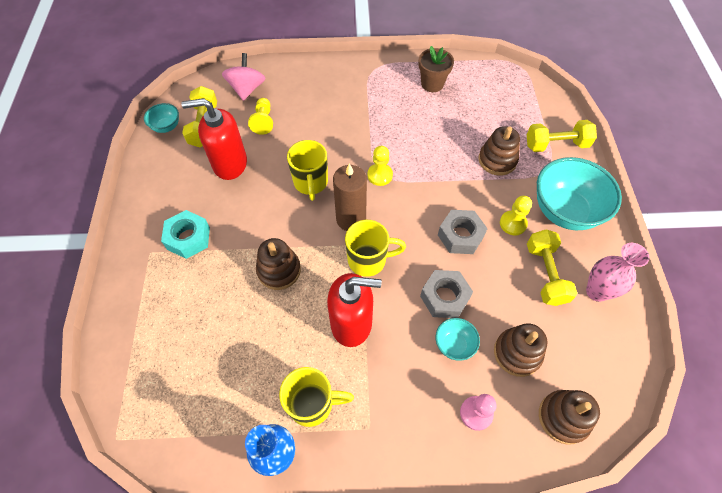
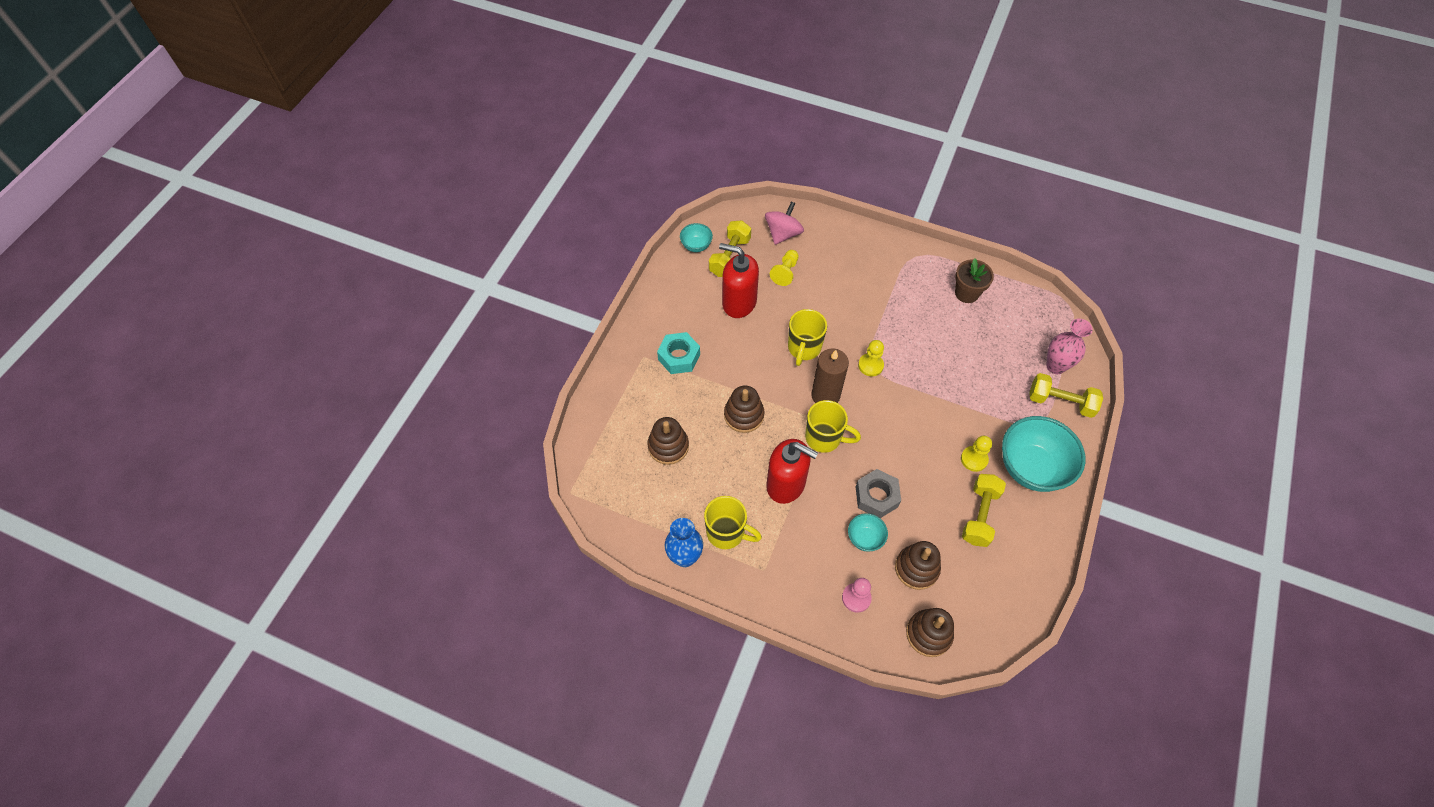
camera: 25 degrees right, 0 degrees up
(460, 236) = (918, 450): grey nut -> none
(497, 160) = (991, 394): brown stacking toy -> brown stacking toy (668, 446)
(596, 291) = (1019, 550): pink vase -> pink vase (1055, 366)

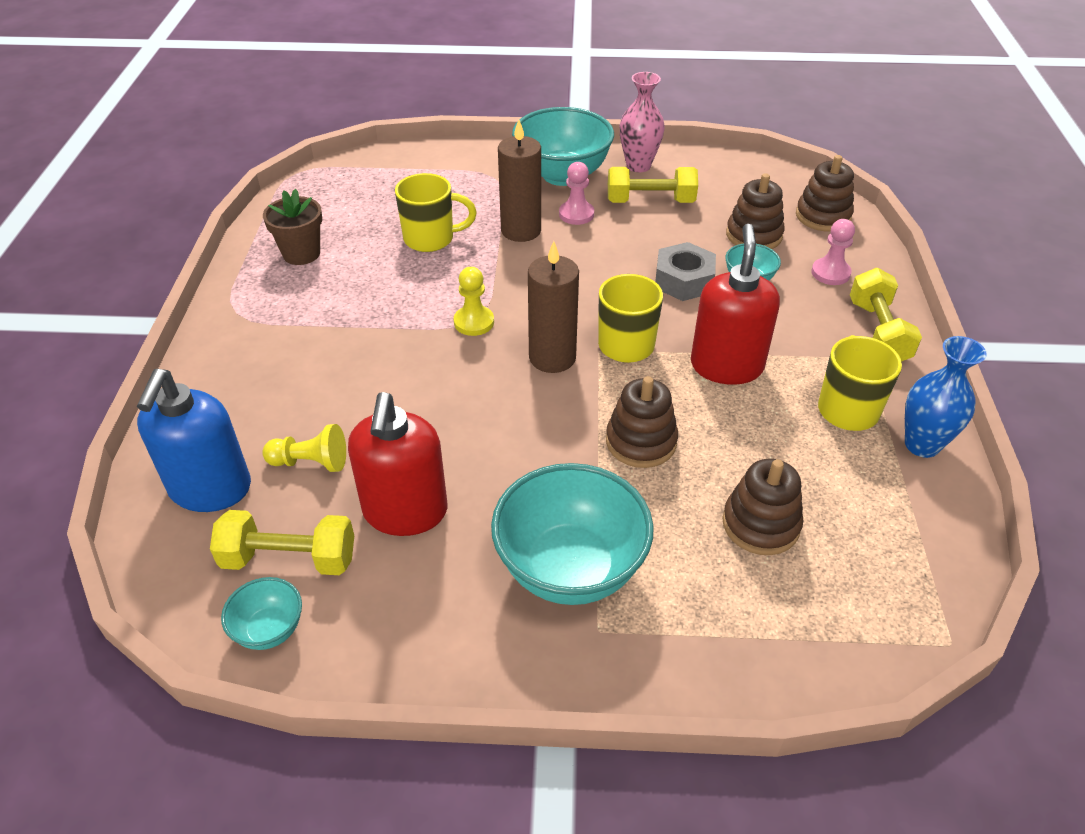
camera: 110 degrees left, 15 degrees down
(679, 357) = (570, 568): turquoise nut -> turquoise bowl
(783, 234) = (210, 489): pink spinning top -> blue soap dispenser
(804, 348) = (473, 400): yellow mug -> yellow mug (431, 239)
(962, 418) = (521, 230): none -> brown candle
(974, 459) = (576, 214): yellow pawn -> pink pawn
(1055, 366) = (403, 173): pink vase -> pink vase (638, 166)
(1060, 402) = (456, 165): yellow dumbbell -> yellow dumbbell (878, 332)

